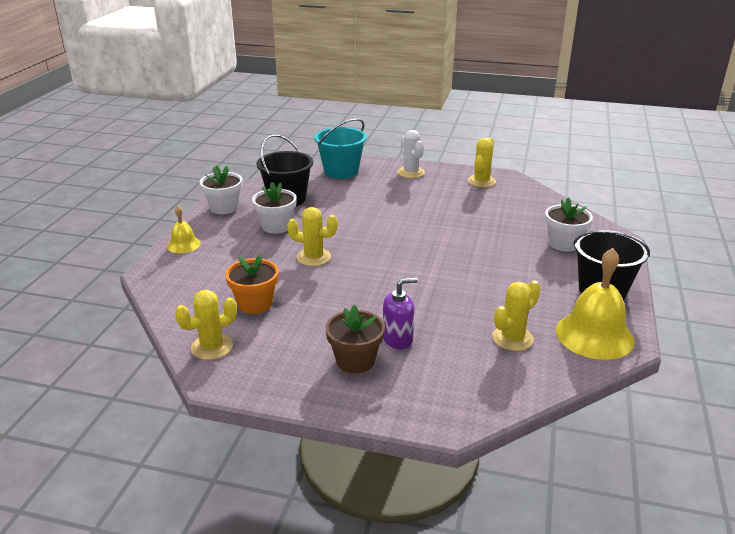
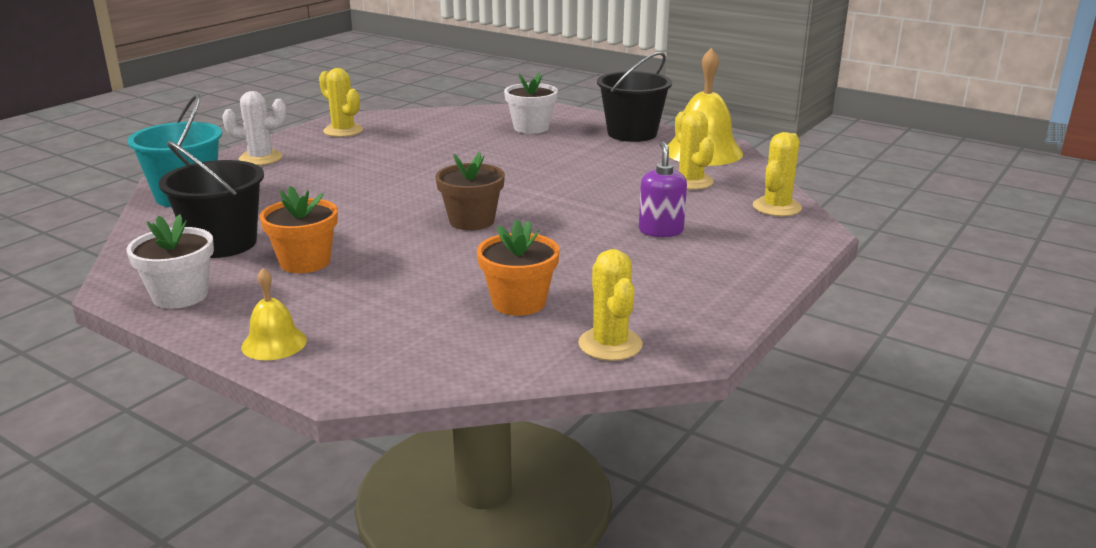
camera: 70 degrees left, 5 degrees down
(276, 226) = (305, 262): white flower pot -> orange flower pot
(313, 257) = (430, 249): yellow cactus -> yellow cactus (776, 207)
(355, 361) = (690, 258): brown flower pot -> brown flower pot (471, 221)

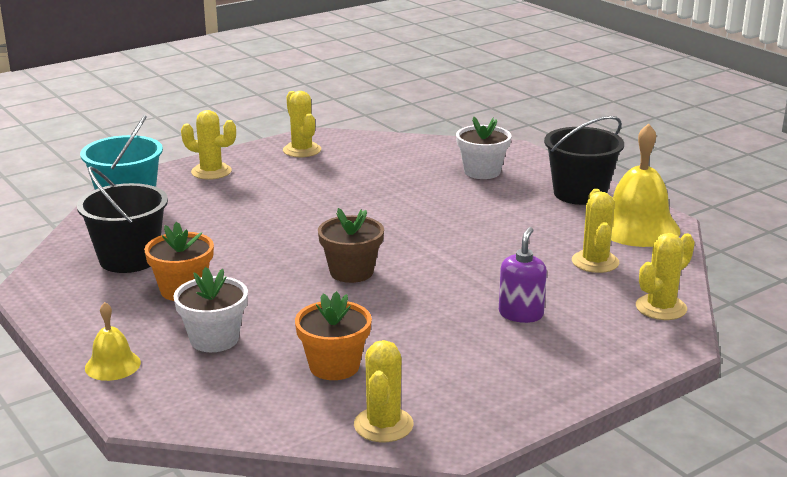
camera: 20 degrees right, 0 degrees up
(180, 295) = (68, 305): white flower pot -> white flower pot (214, 339)
(260, 158) = (211, 172): white cactus -> yellow cactus

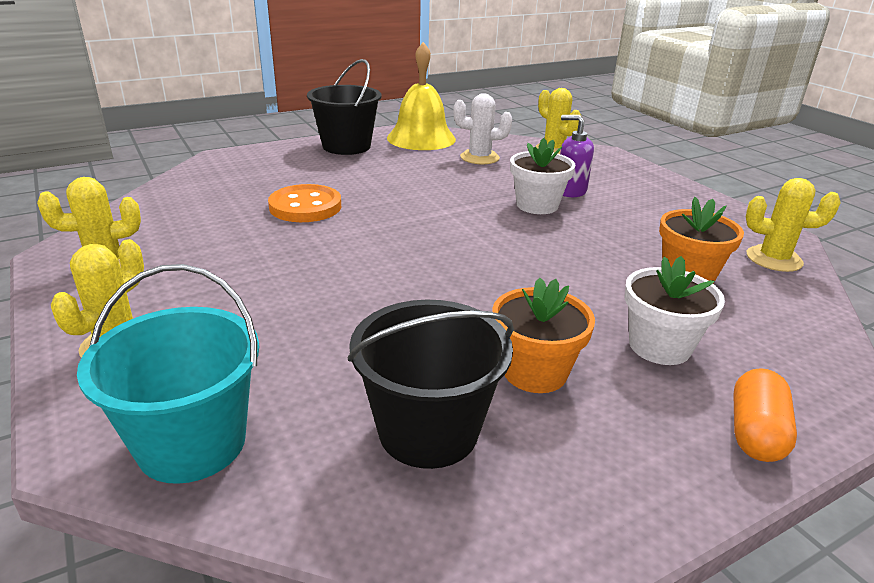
camera: 85 degrees left, 5 degrees up
(112, 365) = (755, 433): yellow bell -> orange capsule
(351, 272) = (489, 254): brown flower pot -> none
(418, 193) = (305, 206): none -> orange button
(482, 172) = (269, 174): white flower pot -> white flower pot (537, 205)
(595, 262) = (479, 157): yellow cactus -> white cactus

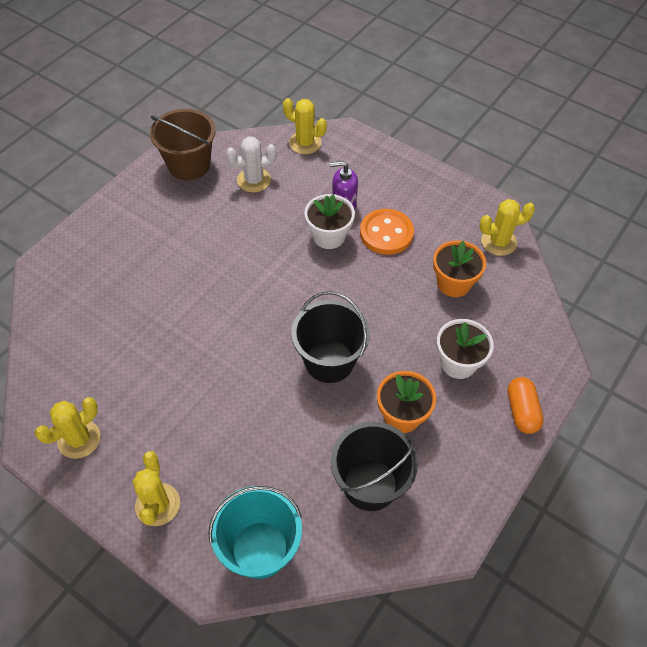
camera: 25 degrees left, 25 degrees up
(305, 206) = (165, 309): orange button -> orange button (386, 233)
(346, 146) = (135, 204): black bucket -> black bucket (329, 361)
(421, 138) = (189, 165): yellow bell -> brown bucket

